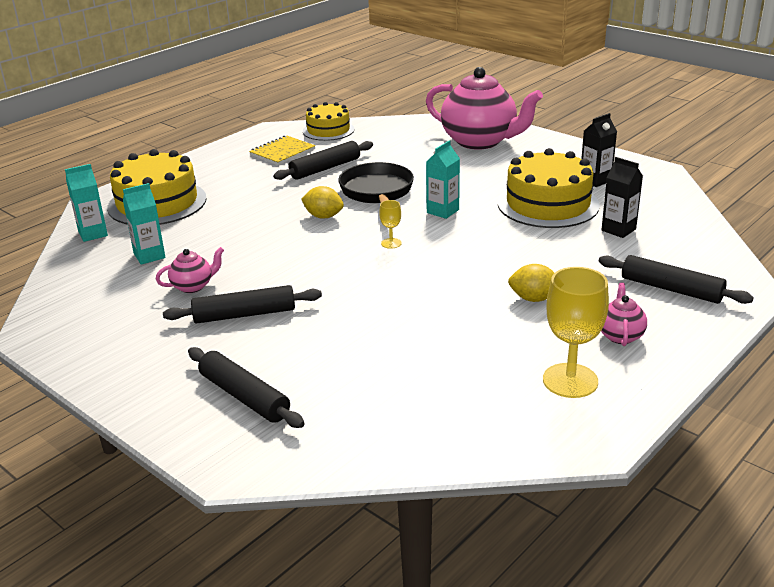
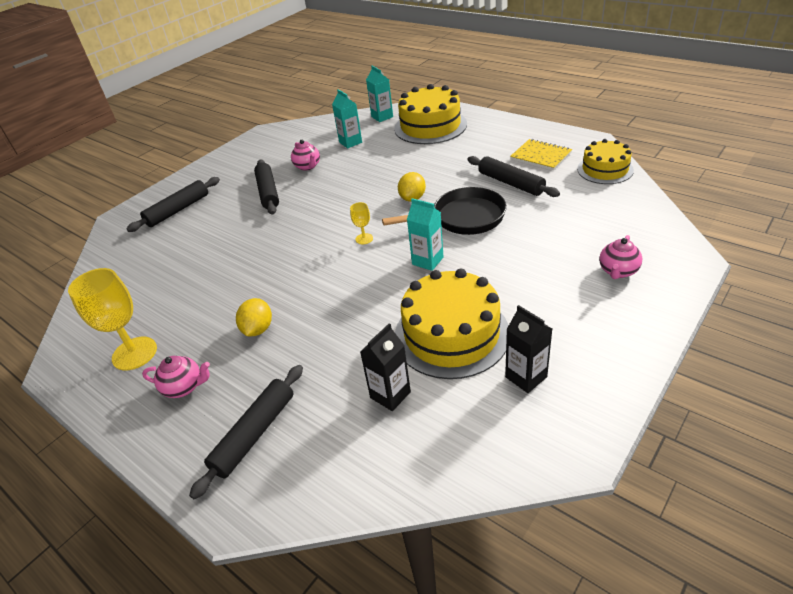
camera: 90 degrees right, 10 degrees up
(480, 141) = (618, 271): pink teapot -> pink teapot, size x0.43

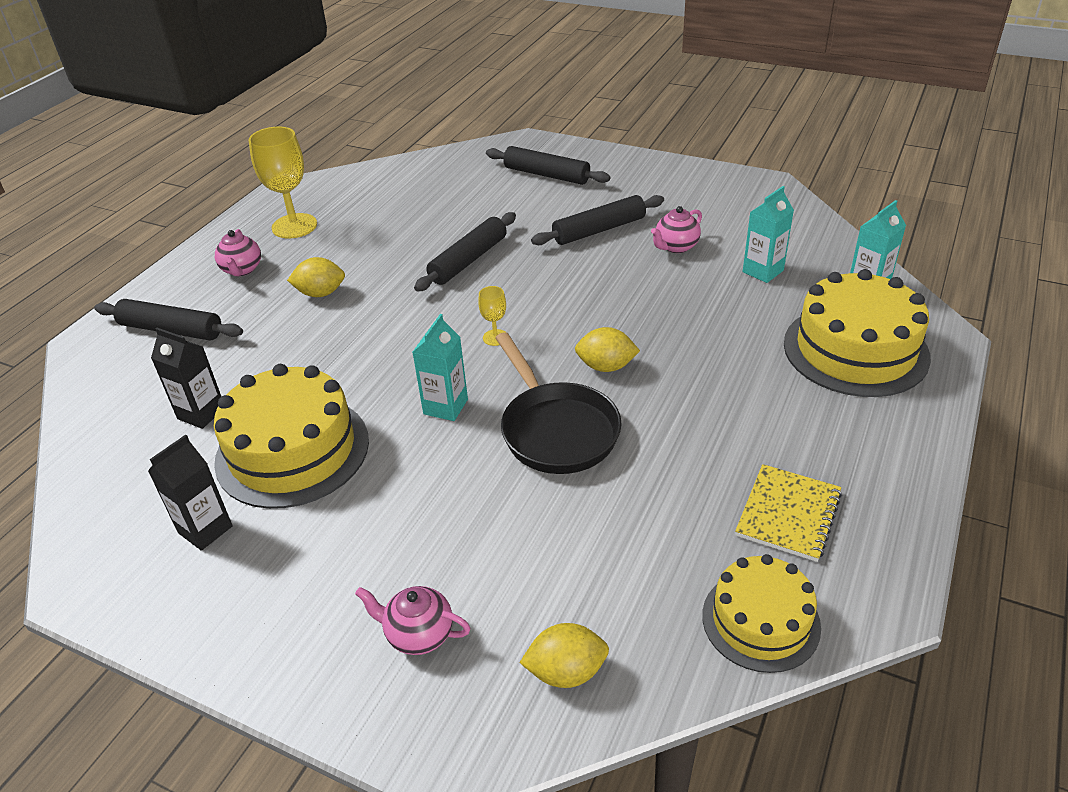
camera: 75 degrees right, 0 degrees up
(511, 183) = (676, 478): black rolling pin -> black rolling pin (468, 260)
(638, 223) = (566, 672): none -> yellow lemon

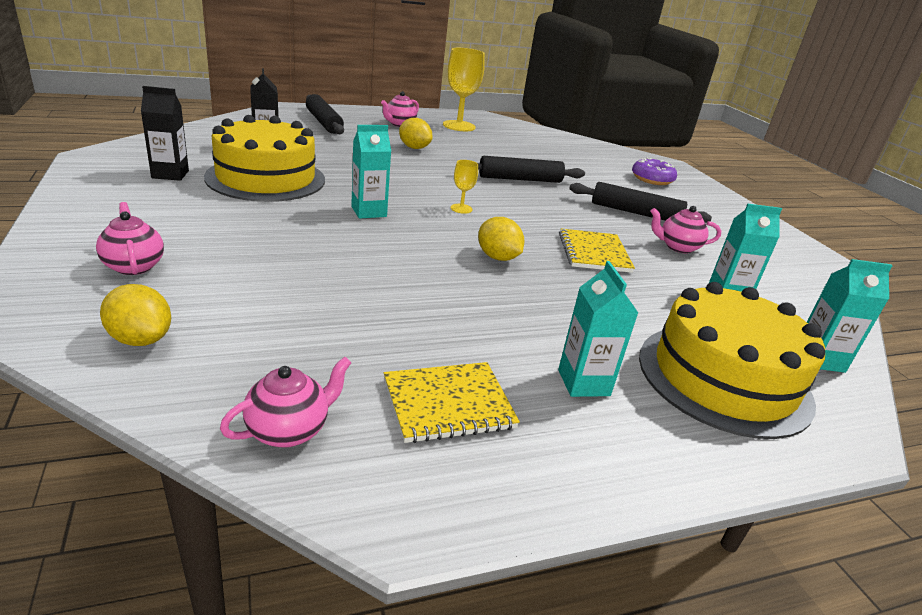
camera: 40 degrees right, 10 degrees down
(546, 175) = (652, 179): black rolling pin -> purple donut
(556, 429) = (401, 257): black pan -> none
(645, 302) = (594, 253): none -> yellow notebook
(760, 621) = (289, 430): yellow cake -> pink teapot
(812, 425) = (583, 383): none -> turquoise carton

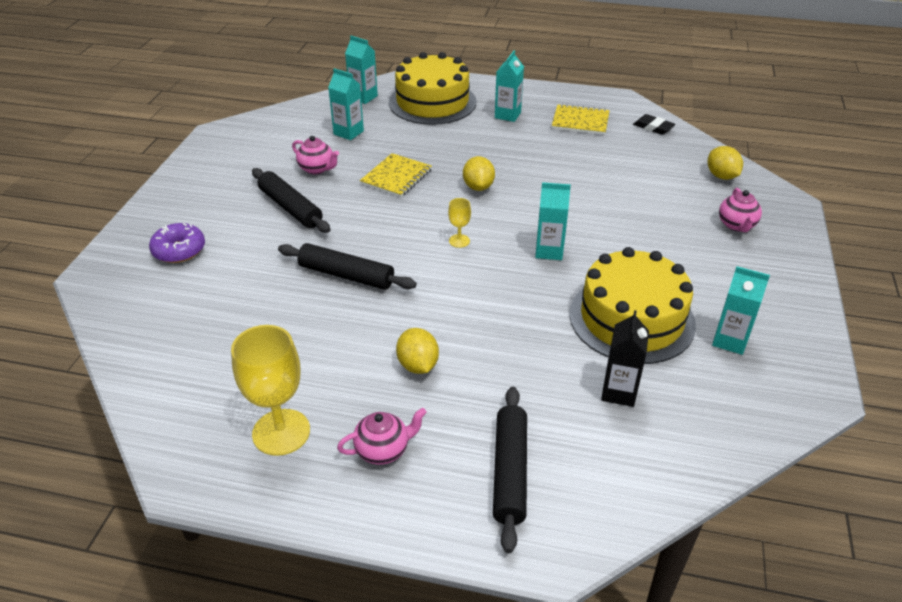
camera: 145 degrees left, 10 degrees up
(170, 174) = (730, 340): black carton -> turquoise carton
(289, 430) = (653, 127): pink teapot -> black eraser

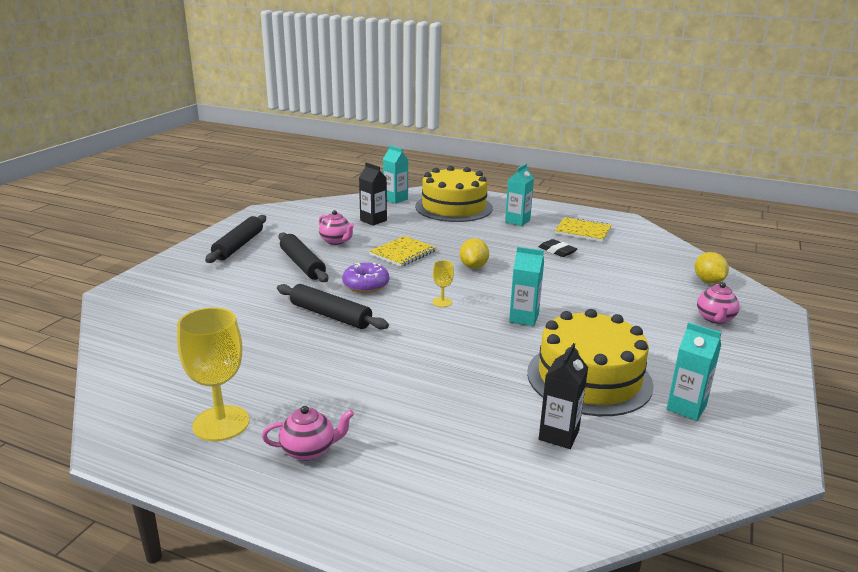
camera: 10 degrees right, 15 degrees down
(179, 250) = (195, 283): purple donut -> purple donut (366, 285)
(348, 132) = (373, 220): turquoise carton -> black carton
(418, 365) = (368, 388): yellow lemon -> none
(510, 472) = (426, 486): black rolling pin -> black rolling pin (239, 246)
(653, 127) = (650, 241): black eraser -> black eraser (557, 251)

